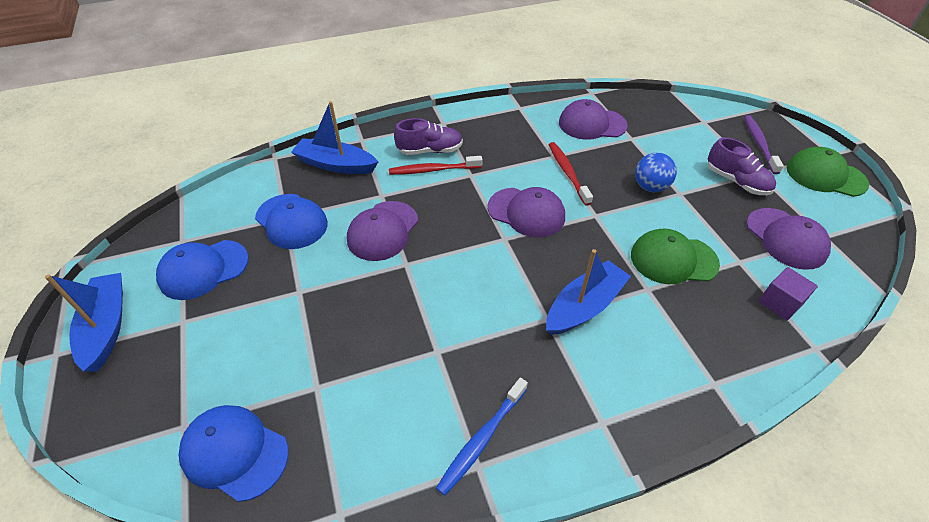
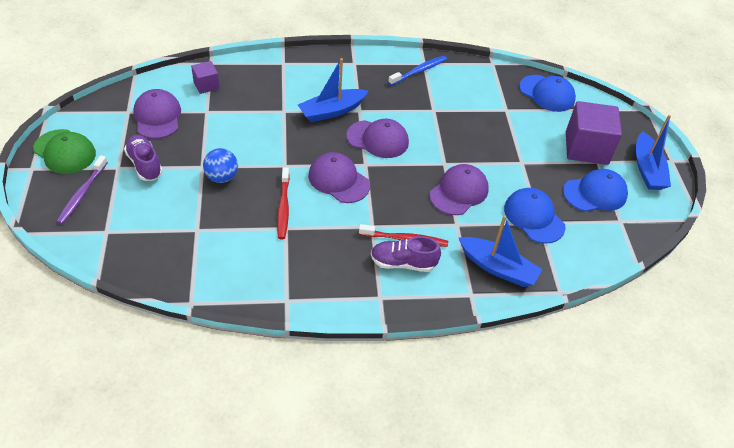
camera: 170 degrees left, 0 degrees up
(193, 342) = (586, 148): none -> purple cube
(592, 124) = (223, 256): purple cap -> purple cap (378, 139)
(673, 259) = (251, 122): green cap -> none

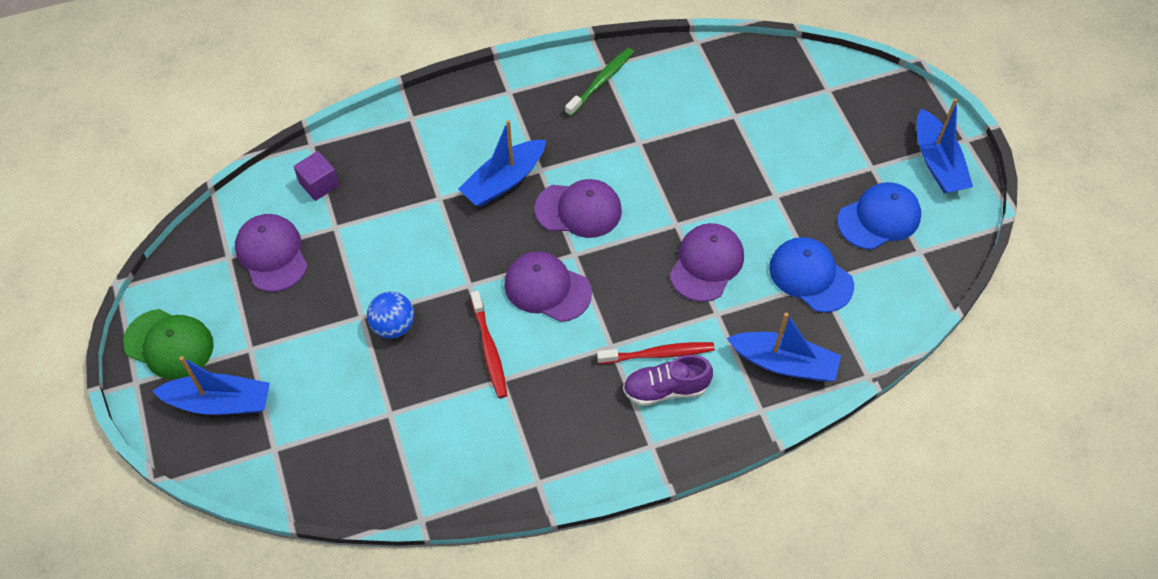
camera: 10 degrees left, 10 degrees up
(82, 194) = (219, 402): purple toothbrush -> blue boat
(145, 165) = (284, 335): purple shoe -> none
(419, 71) = (601, 81): blue toothbrush -> green toothbrush
(547, 93) = (782, 74): blue cap -> none
(586, 148) = (853, 150): purple cube -> none

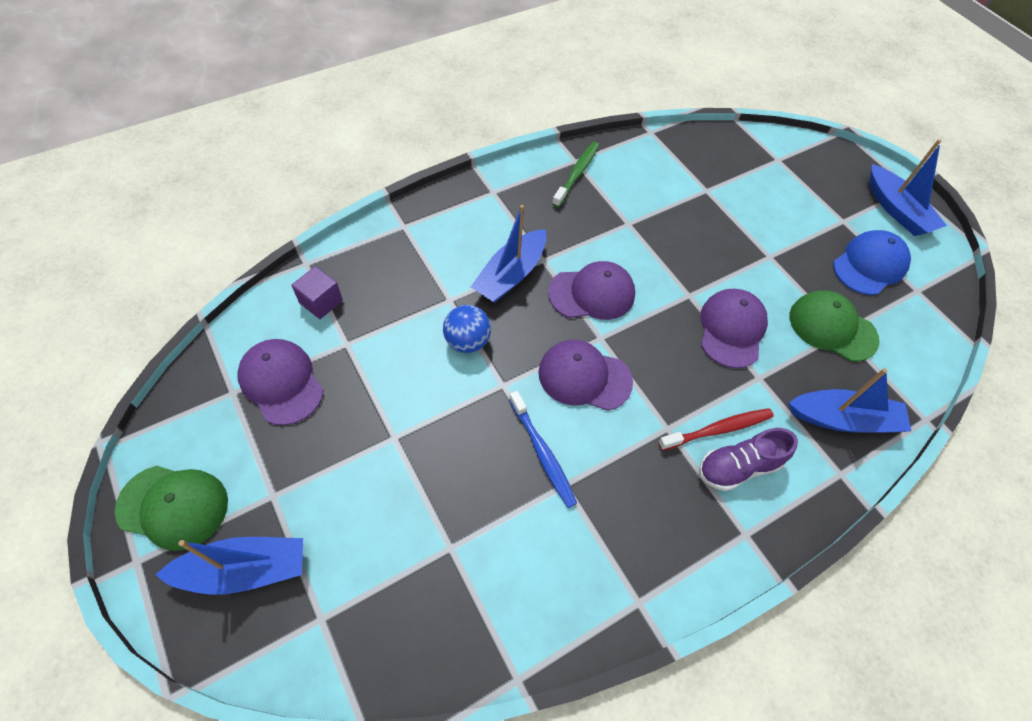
camera: 15 degrees left, 0 degrees up
(393, 326) = (432, 443): blue ball -> blue ball (467, 341)
(489, 350) = (542, 453): red toothbrush -> blue toothbrush
(810, 276) = (832, 328): blue cap -> green cap

